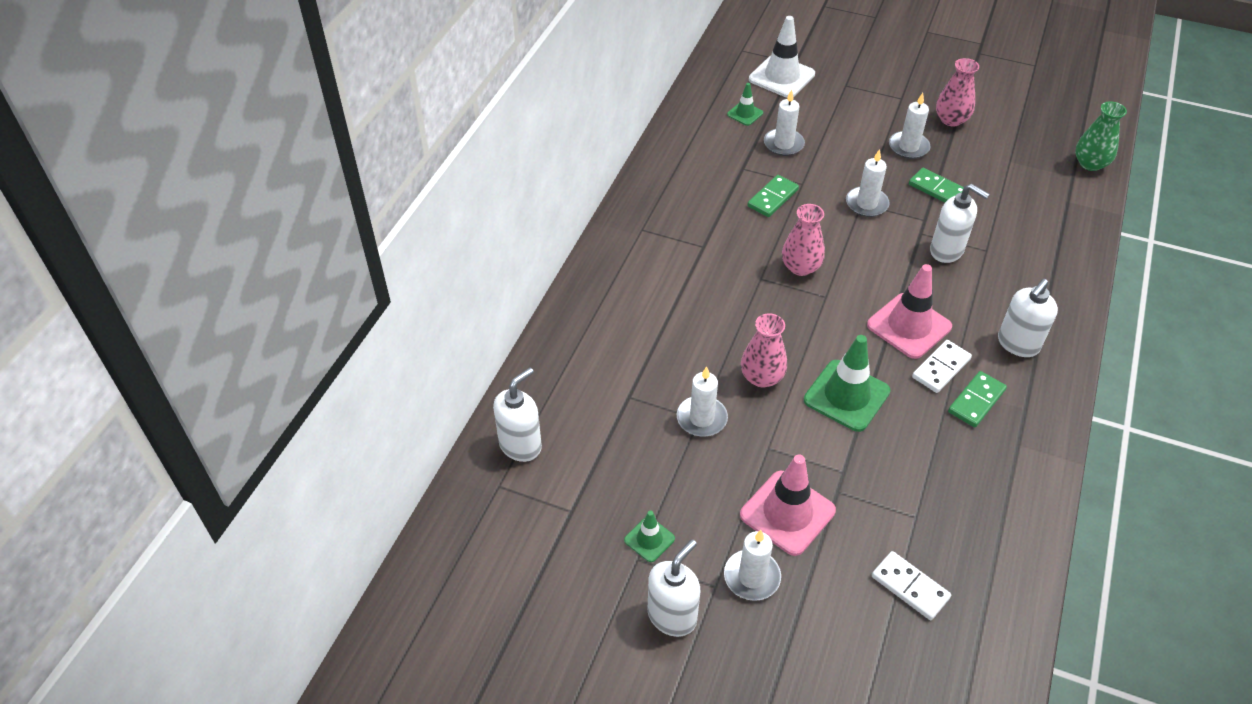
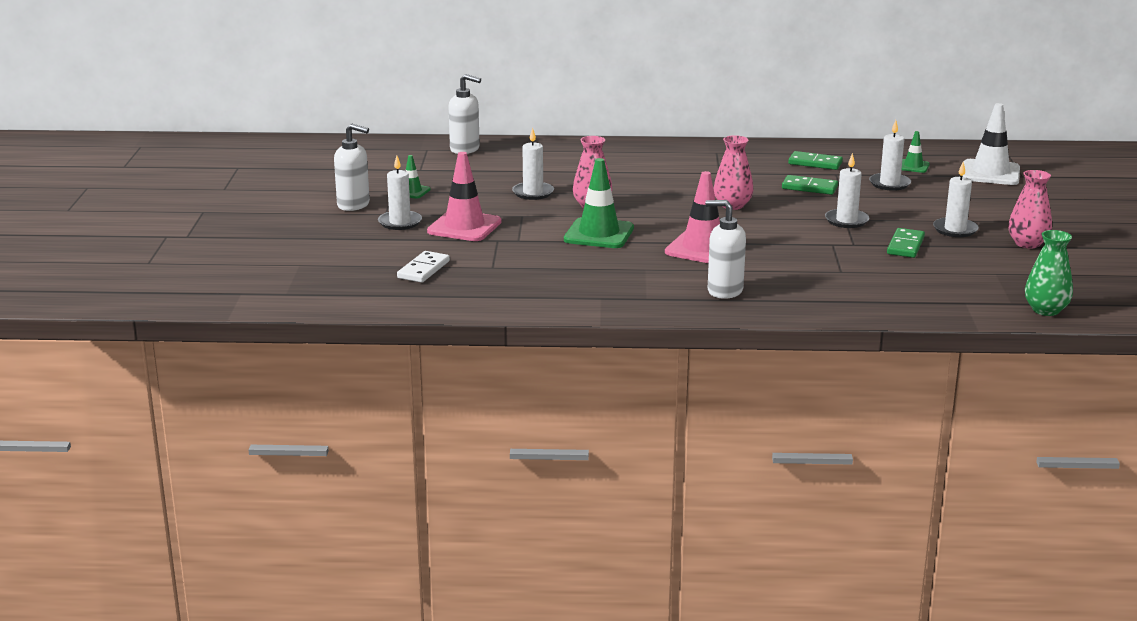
camera: 70 degrees right, 25 degrees down
(941, 368) = (663, 264): white domino -> none
(947, 251) = (819, 255): white soap dispenser -> none
(976, 401) = (637, 279): green domino -> green domino (815, 163)

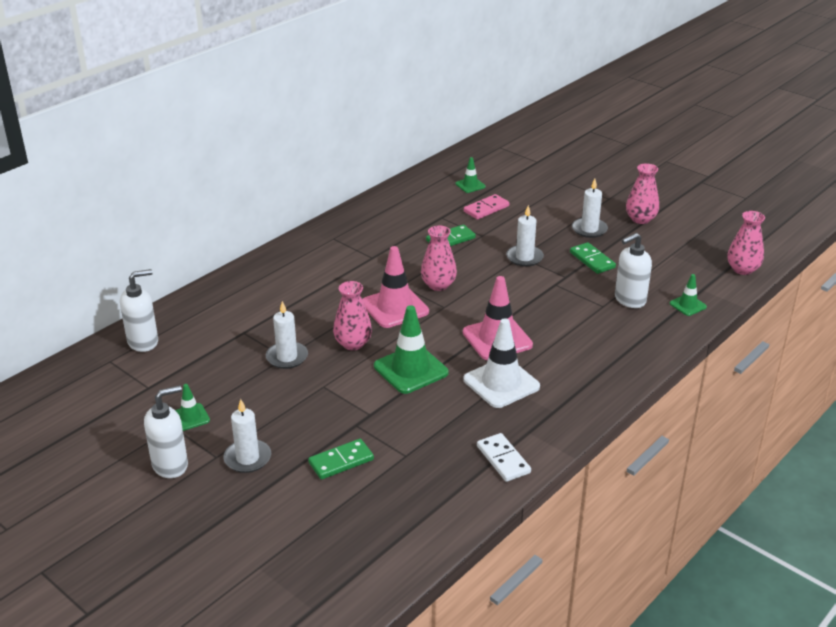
camera: 50 degrees left, 10 degrees up
(423, 270) = (365, 496): white domino -> white domino (503, 459)
(464, 227) = (306, 428): pink traffic cone -> pink traffic cone (395, 307)
(724, 291) = (580, 370): white soap dispenser -> white soap dispenser (629, 300)
(815, 163) = (412, 214): green domino -> green domino (341, 461)
(889, 184) = (486, 209): white candle -> pink domino
(922, 304) = (688, 305): none -> green traffic cone
(990, 173) = (518, 168): white traffic cone -> white traffic cone (501, 383)
(1045, 310) = (742, 269): green vase -> pink vase

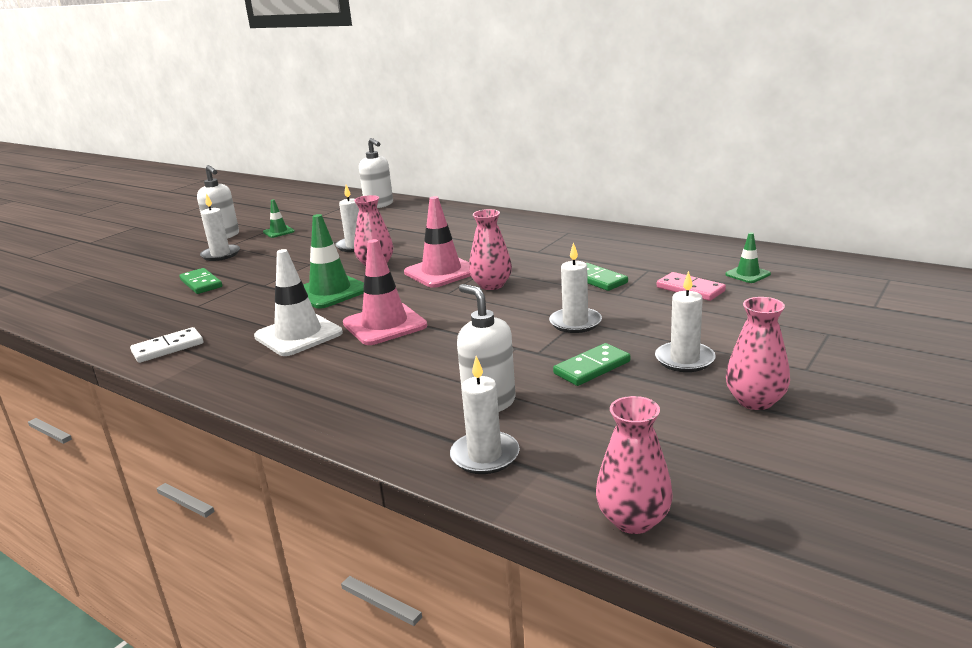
camera: 85 degrees right, 10 degrees down
(688, 305) = (485, 456): green traffic cone -> white candle

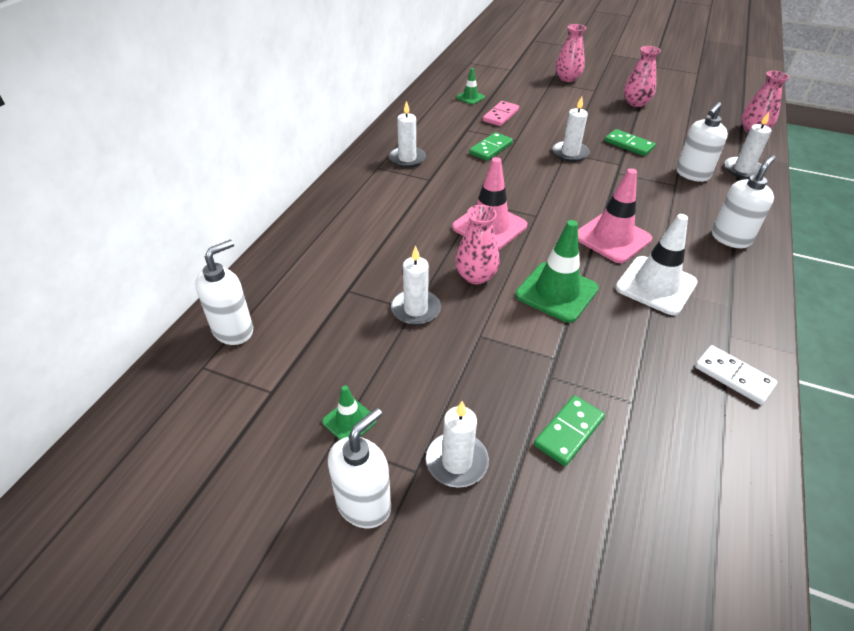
camera: 105 degrees left, 20 degrees up
(332, 395) = (730, 238): none -> white soap dispenser
(491, 285) = (513, 194): pink vase -> pink vase (567, 78)
(684, 360) = (603, 118): white candle -> white candle (407, 159)

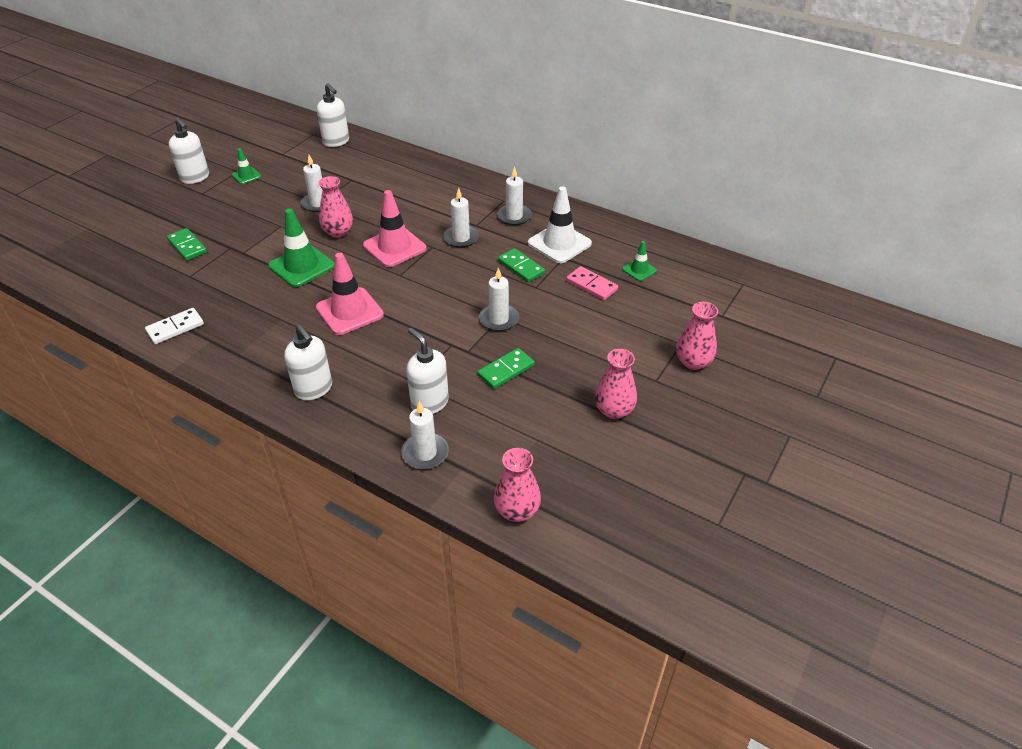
camera: 100 degrees right, 0 degrees up
(456, 462) = (197, 206): white candle -> white candle (461, 238)
(656, 285) = (280, 319): white traffic cone -> white traffic cone (559, 243)

